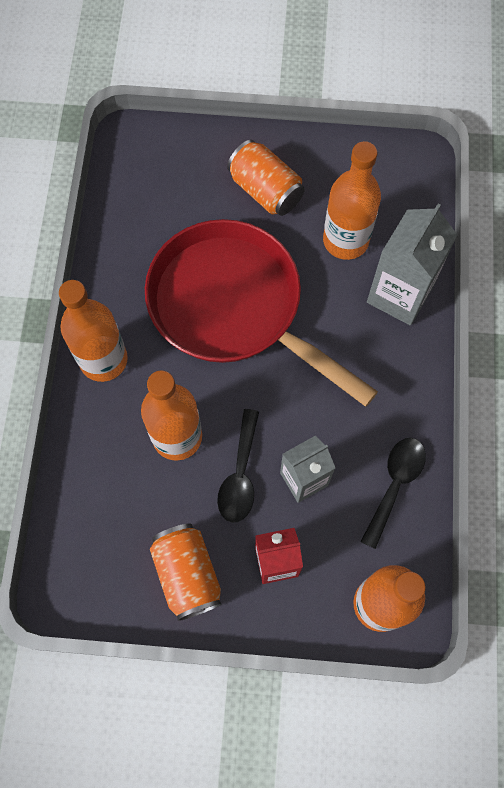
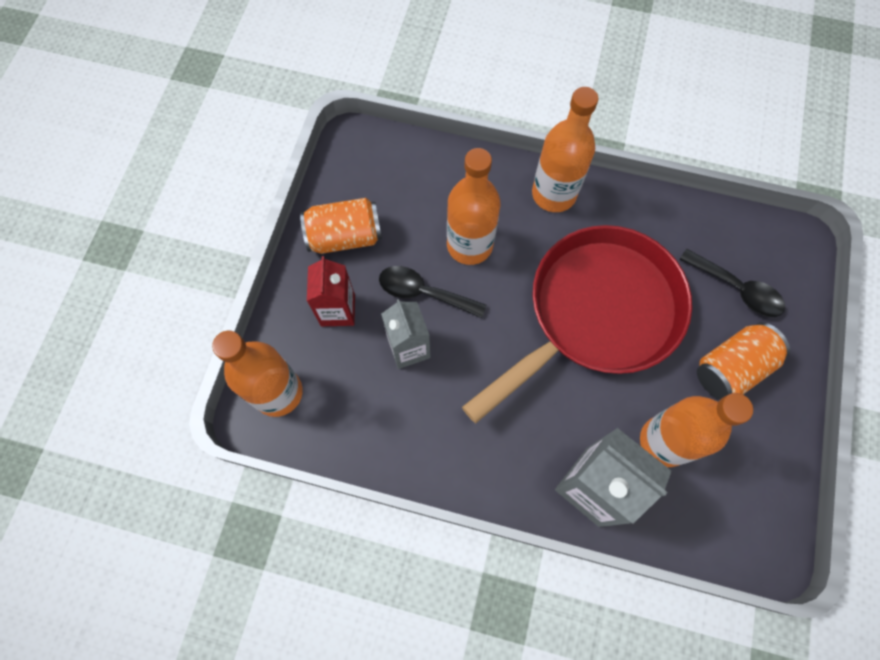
camera: 100 degrees right, 0 degrees up
(394, 485) = (385, 432): black spoon -> black spoon (736, 289)

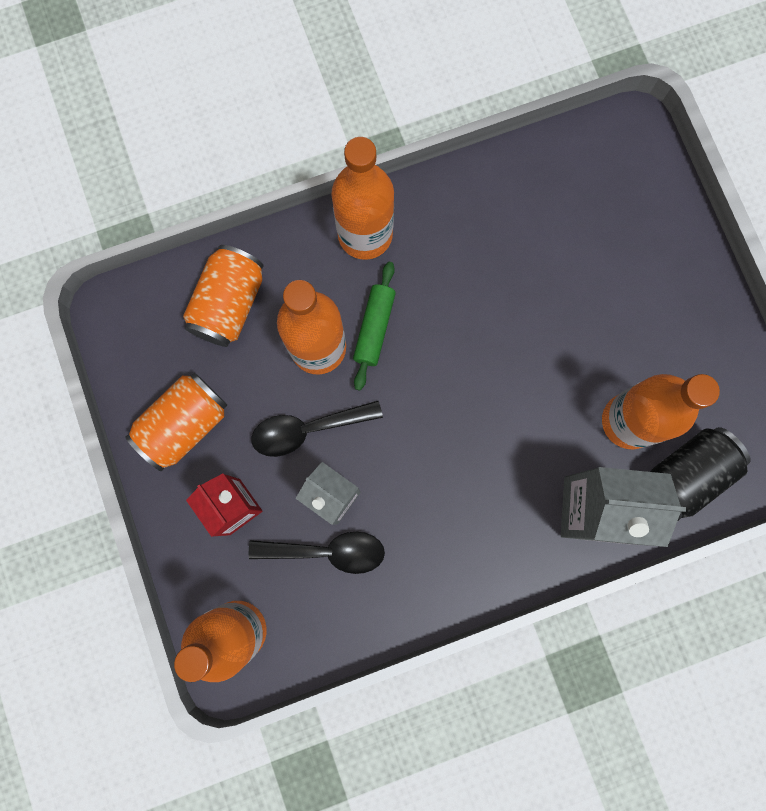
camera: 35 degrees left, 10 degrees up
(517, 257) = (374, 328): none -> green rolling pin
(596, 313) = (488, 336): red pan -> none
(684, 511) = (685, 475): none -> black can
(731, 368) = (645, 306): orange can -> orange can (229, 304)
(736, 289) = (603, 220): black spoon -> black spoon (327, 551)

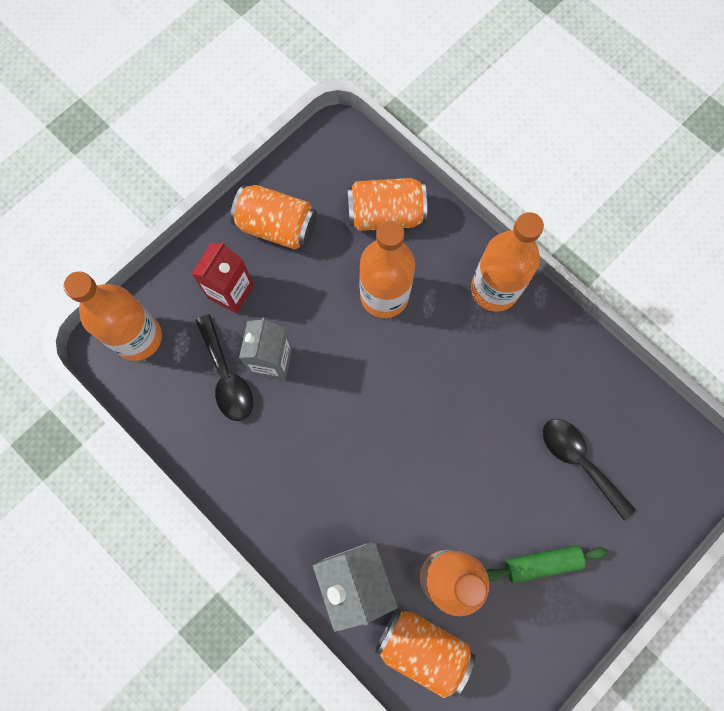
camera: 65 degrees right, 5 degrees down
(308, 429) = (315, 318): black spoon -> black spoon (579, 462)
(374, 328) = (421, 331): green rolling pin -> green rolling pin (542, 563)
(685, 475) = (423, 648): black can -> orange can

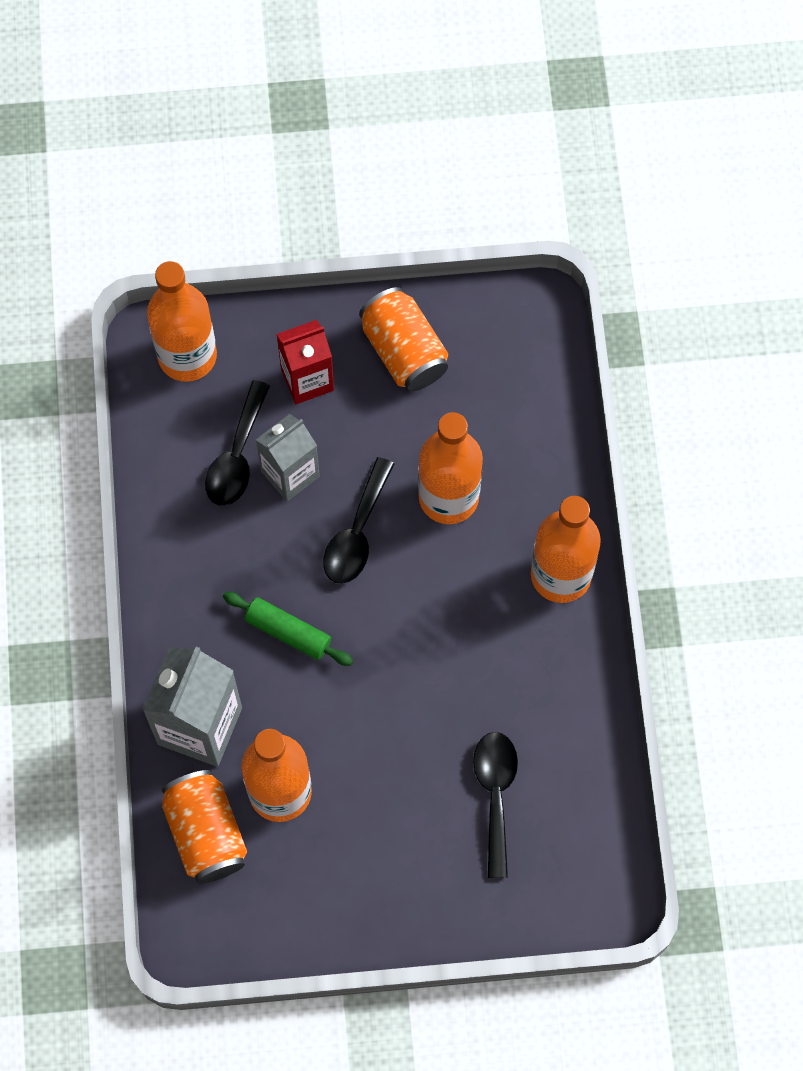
camera: 40 degrees right, 5 degrees down
(347, 364) = (357, 532): none -> black spoon
(385, 214) = (519, 421): orange can -> none
(542, 563) = (377, 852): green rolling pin -> green rolling pin (288, 632)

